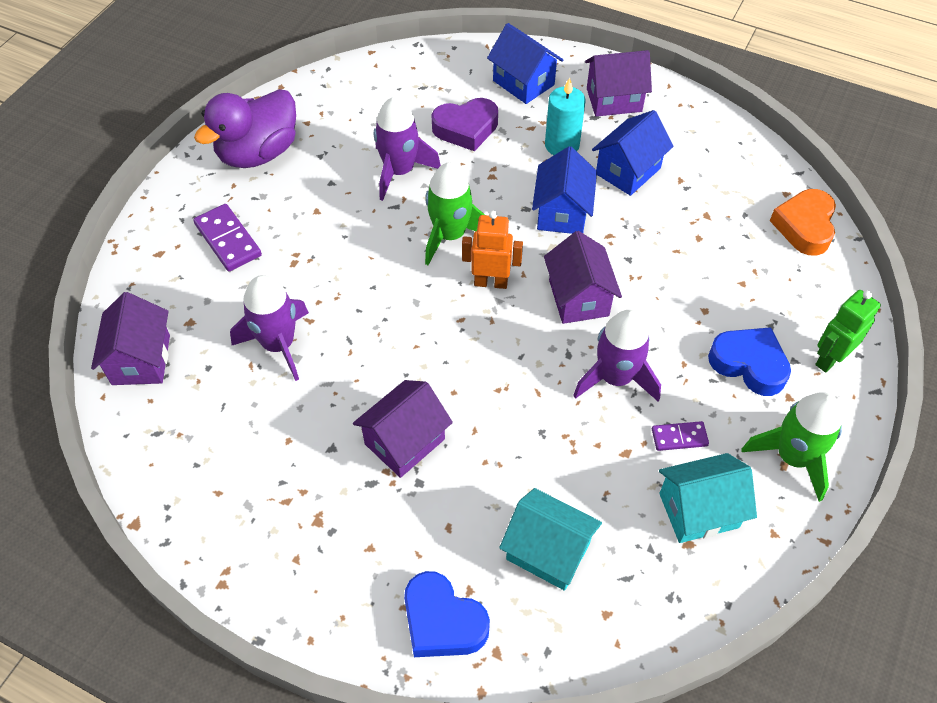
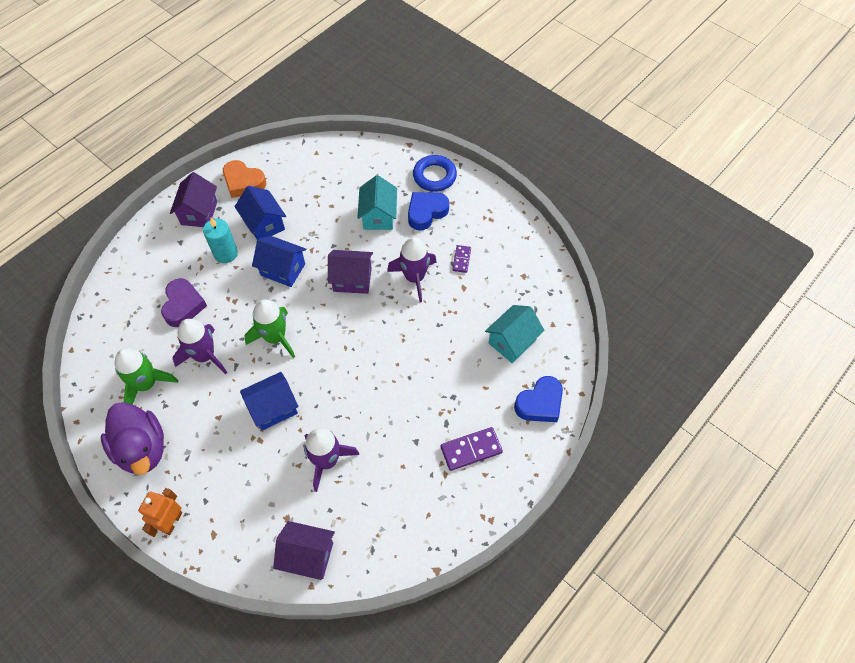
camera: 75 degrees left, 5 degrees up
(228, 240) = (220, 482): purple domino -> purple domino (471, 449)
(404, 441) = (423, 398): purple house -> none
(491, 282) = (323, 323): orange robot -> orange robot (172, 522)
(523, 83) = (156, 259): blue house -> blue house (273, 408)
(698, 510) = (506, 265): turquoise house -> turquoise house (378, 216)
(793, 457) = (487, 214): green rocket -> green rocket (146, 384)
(804, 226) = (343, 153): orange heart -> orange heart (243, 182)
(829, 358) = (434, 176): green robot -> blue ring

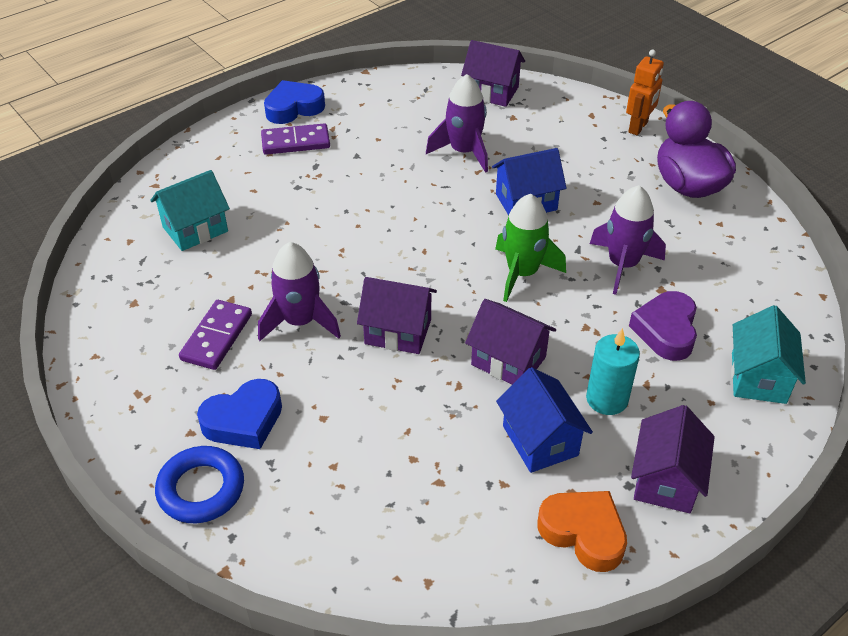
camera: 170 degrees left, 15 degrees down
(146, 384) = (698, 244): green rocket -> none
(283, 269) = (508, 361): blue house -> purple house
(378, 216) = (330, 426): turquoise house -> turquoise house (758, 378)
(461, 259) = (216, 337): purple domino -> purple domino, size x1.66
(540, 403) = (195, 169): blue heart -> blue heart (293, 108)

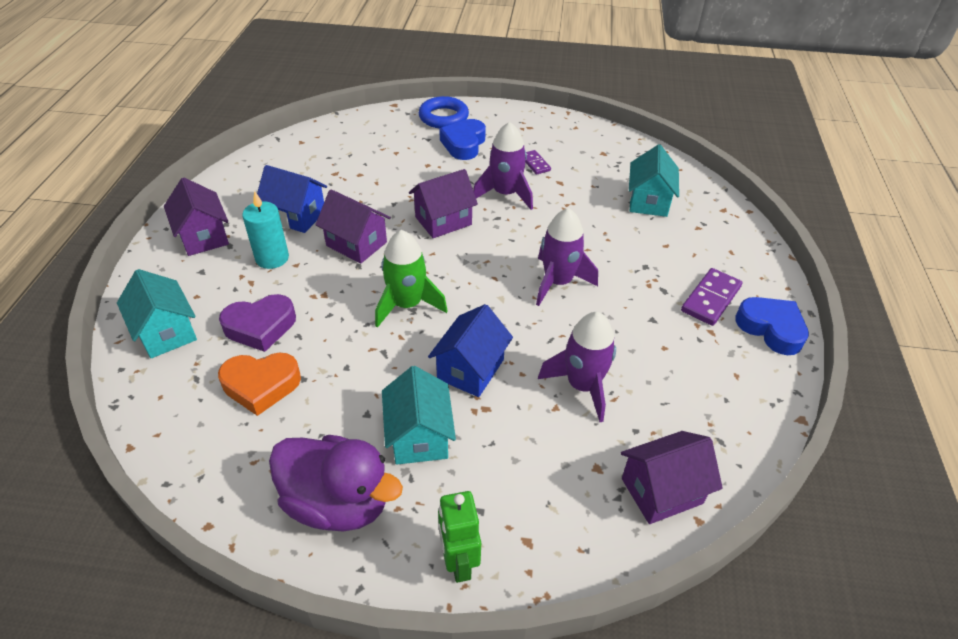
camera: 135 degrees right, 0 degrees up
(216, 337) = (535, 164): purple domino -> purple domino, size x0.60
(293, 108) = (771, 329): blue heart -> blue heart turned 60 degrees counterclockwise
(508, 361) = (356, 244): purple house -> purple house turned 45 degrees clockwise
(583, 533) = (237, 192): orange heart -> orange heart (261, 385)
(604, 187) = (419, 436): none -> turquoise house
(622, 265) = (335, 361): purple rocket -> purple rocket (558, 282)
(638, 127) = (458, 562): orange robot -> green robot
(666, 330) = (260, 327): purple heart -> purple heart turned 105 degrees clockwise

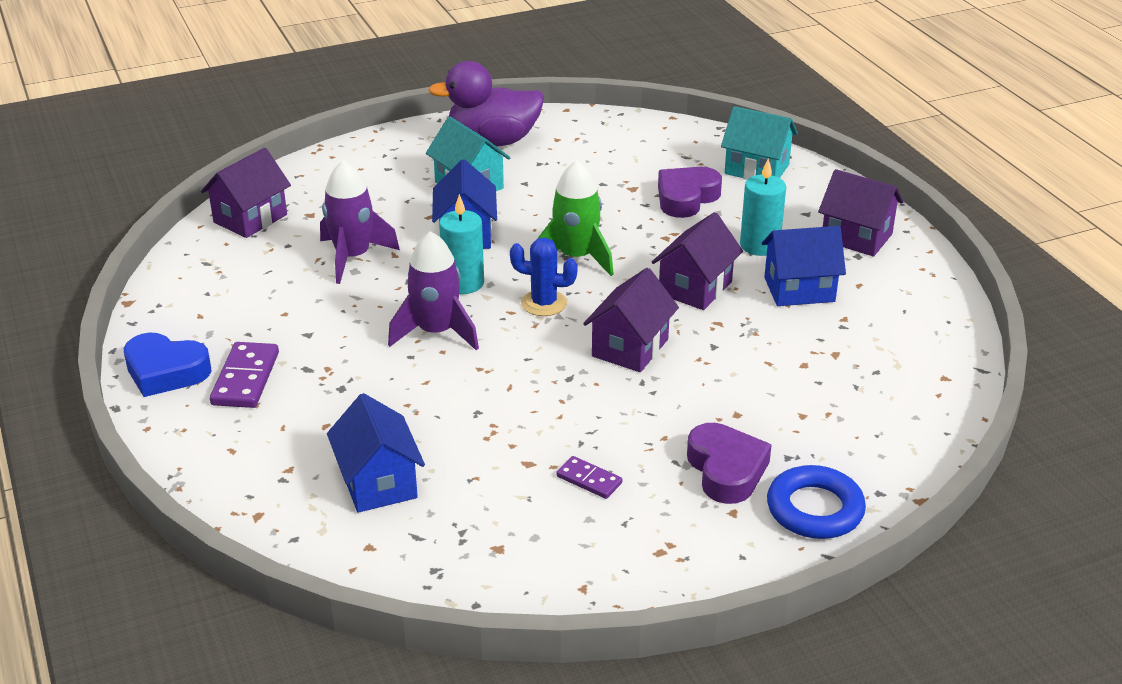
camera: 150 degrees right, 10 degrees down
(261, 385) = (629, 169): orange heart -> none
(356, 244) = (695, 288): purple house -> purple house turned 60 degrees counterclockwise
(458, 562) = (383, 145): green robot -> none
(464, 144) = (726, 470): blue heart -> purple heart
(466, 274) = (544, 303): none -> blue cactus
(505, 194) = (588, 413): purple rocket -> none
(509, 317) = (463, 283): none -> turquoise candle
(648, 201) = (378, 483): turquoise house -> blue house

